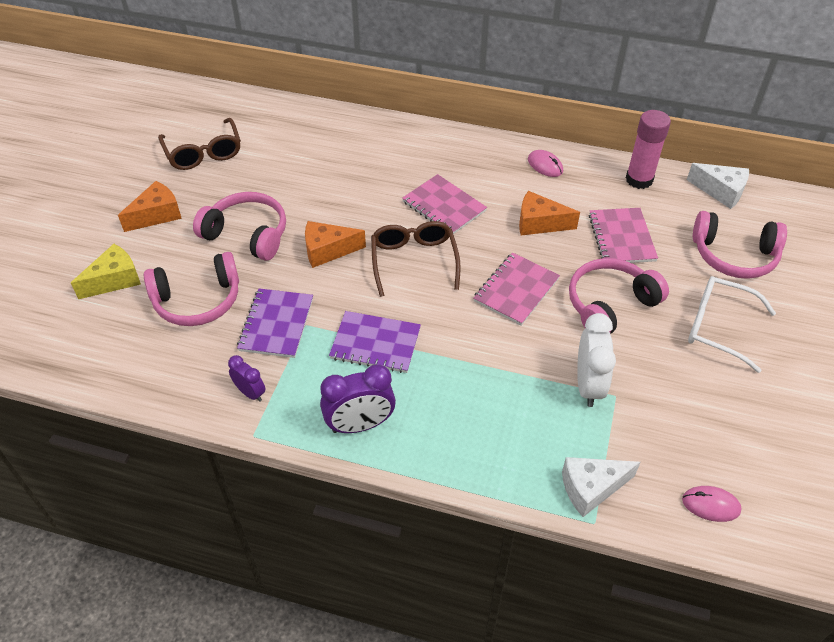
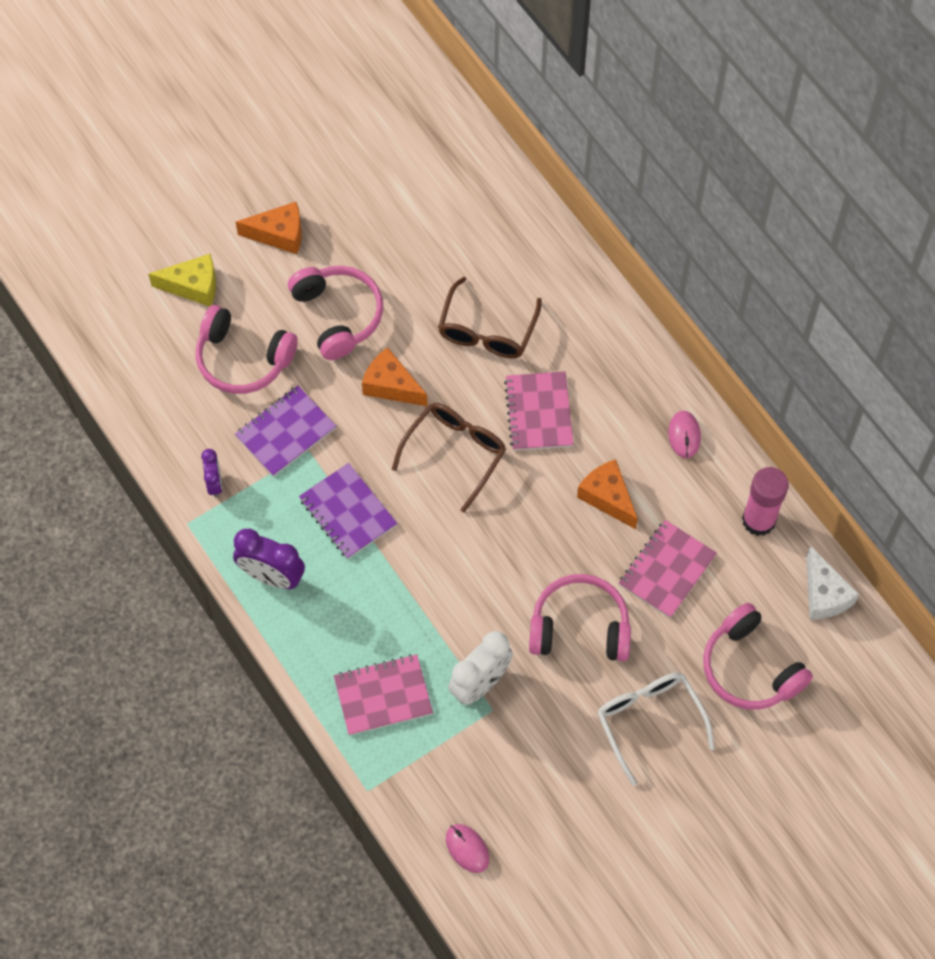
camera: 40 degrees right, 15 degrees up
(203, 153) = (376, 183): brown glasses -> brown glasses (487, 331)
(516, 290) = (513, 551): pink notebook -> pink notebook (383, 696)
(591, 488) = (392, 764): white cheese -> none

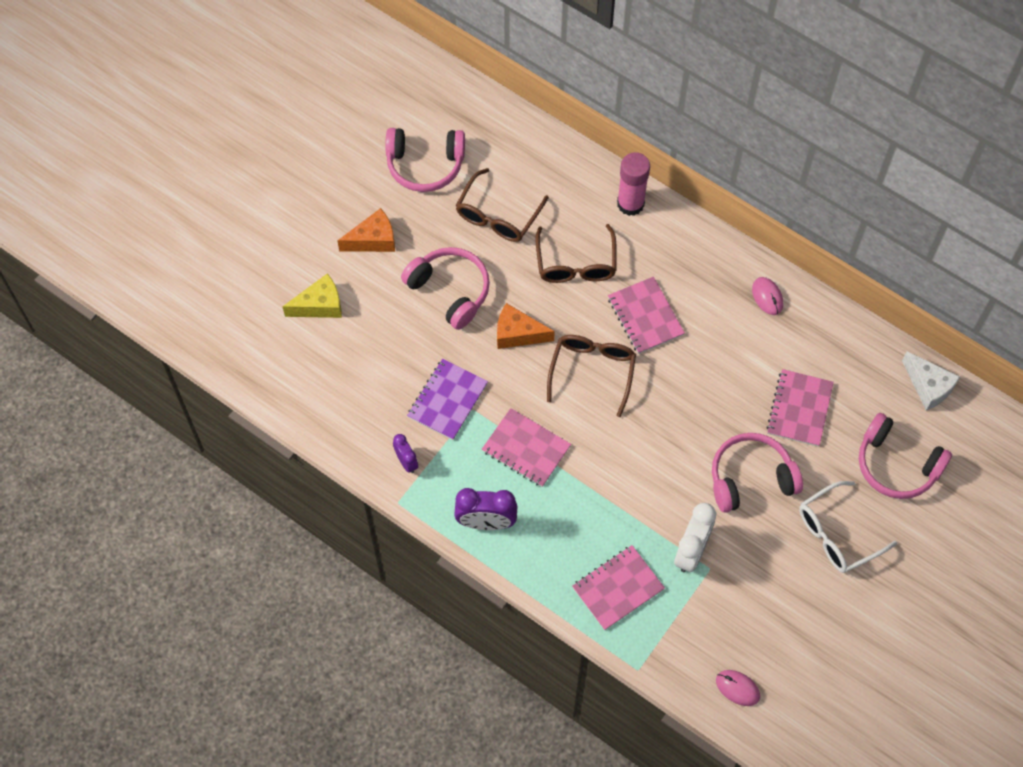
camera: 20 degrees left, 0 degrees up
(243, 359) = (387, 352): pink headphones -> pink headphones (425, 165)
(348, 512) = (526, 448): purple notebook -> pink notebook
(424, 251) = (497, 215): none -> brown glasses
(607, 497) = (728, 366): orange cheese -> none
(649, 721) = (836, 534): white glasses -> white glasses turned 75 degrees counterclockwise
(758, 520) = (853, 345): pink glue stick -> pink glue stick (630, 204)

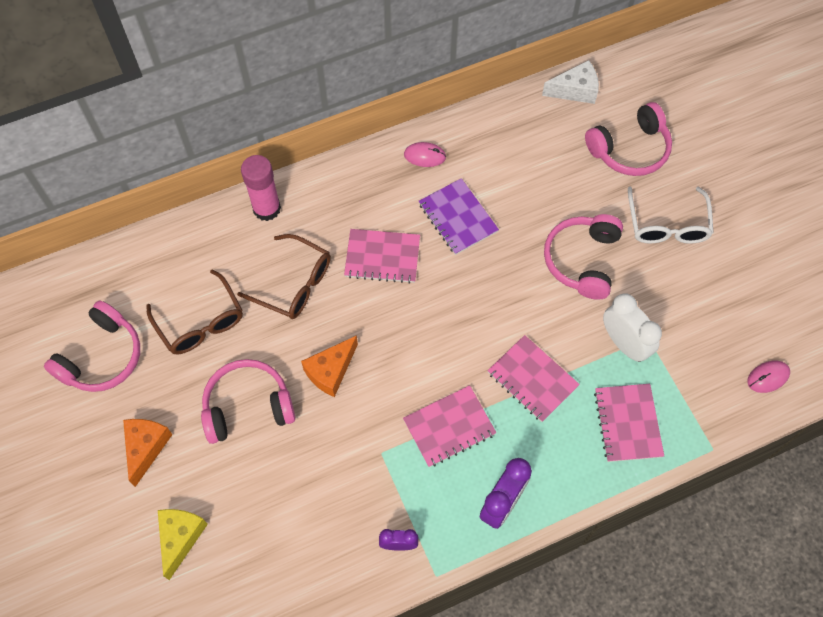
camera: 60 degrees left, 0 degrees up
(447, 400) = (358, 470): purple notebook -> purple notebook (458, 218)
(592, 371) = (407, 329): brown glasses -> none
(799, 409) = (540, 189): pink notebook -> pink notebook (532, 379)

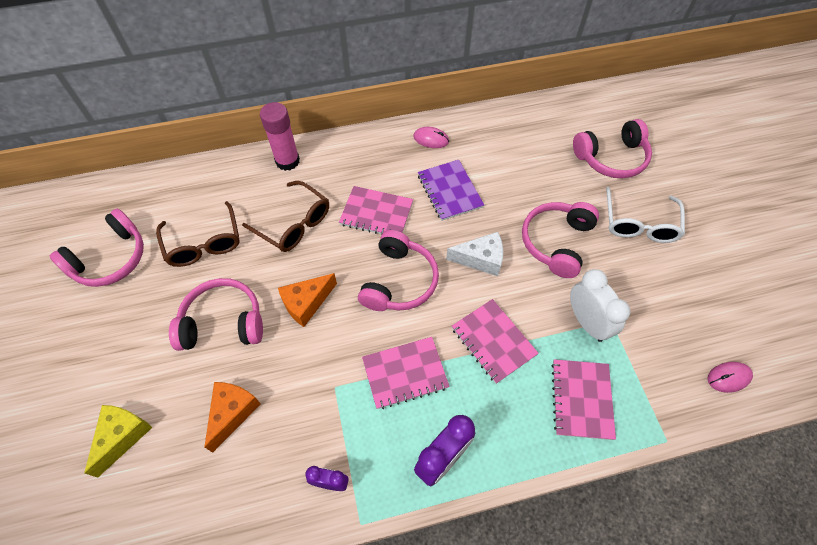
camera: 10 degrees right, 5 degrees down
(146, 447) = (120, 344): orange cheese -> orange cheese (233, 413)
(423, 331) = (399, 281): none -> pink headphones
(575, 90) = (569, 107): white cheese -> white cheese (481, 259)

